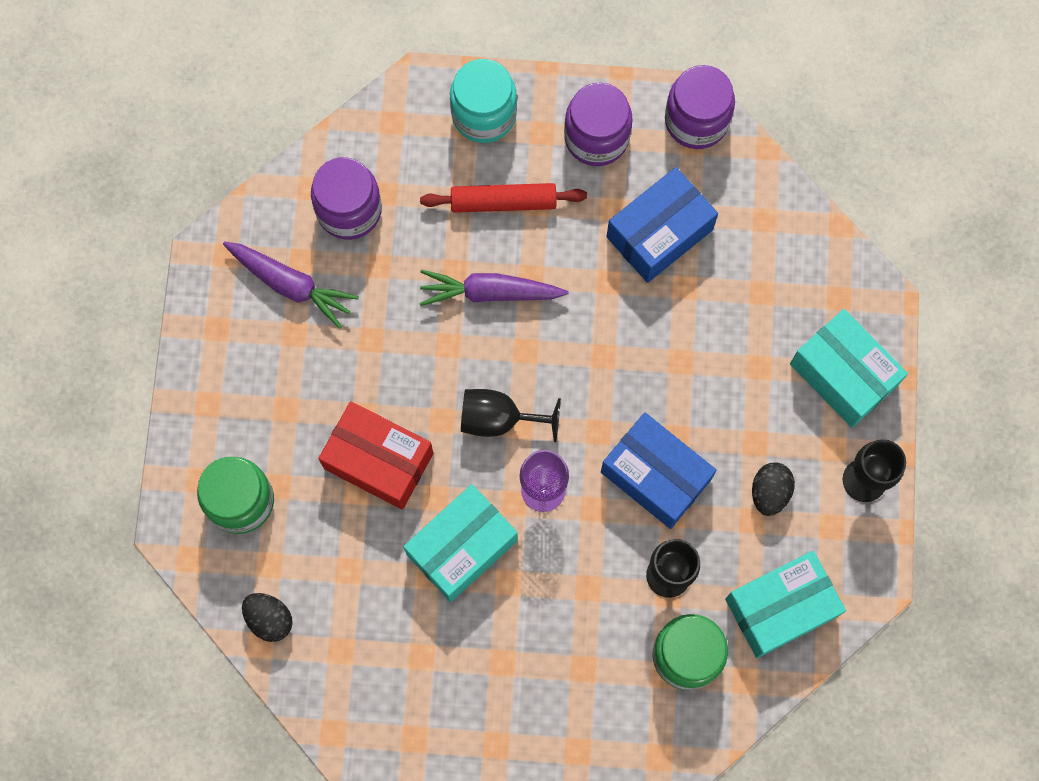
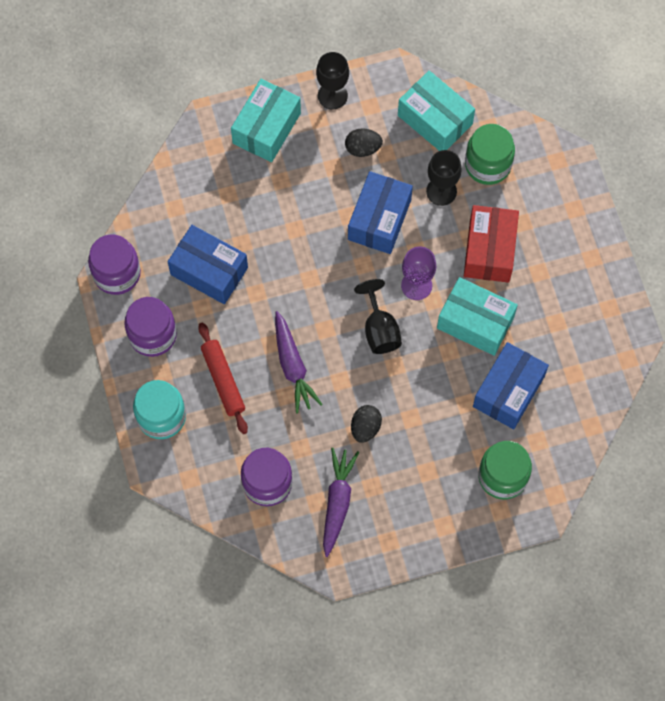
camera: 110 degrees left, 5 degrees down
(269, 619) = (573, 426): black egg -> black egg (365, 427)
(350, 553) = (508, 391): none -> blue box
(378, 461) = (439, 396): red box -> red box (489, 250)

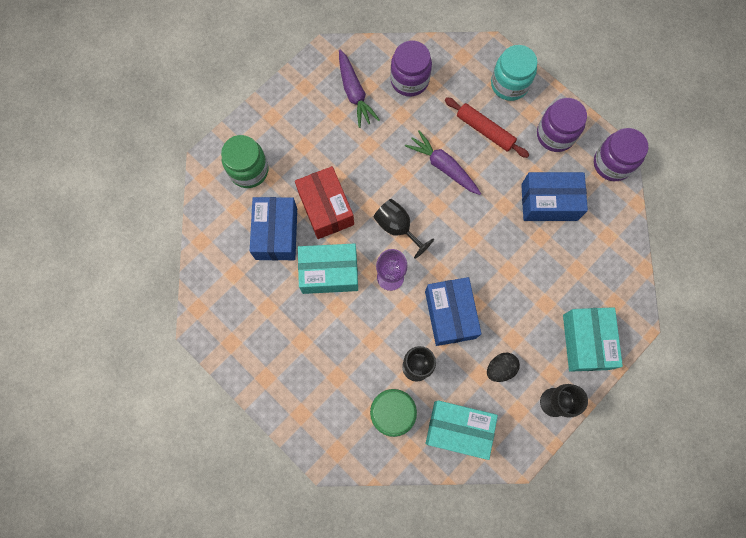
camera: 150 degrees right, 5 degrees up
(365, 427) = (365, 152): black egg -> none
(489, 250) = (350, 337): red box -> red box (326, 208)

